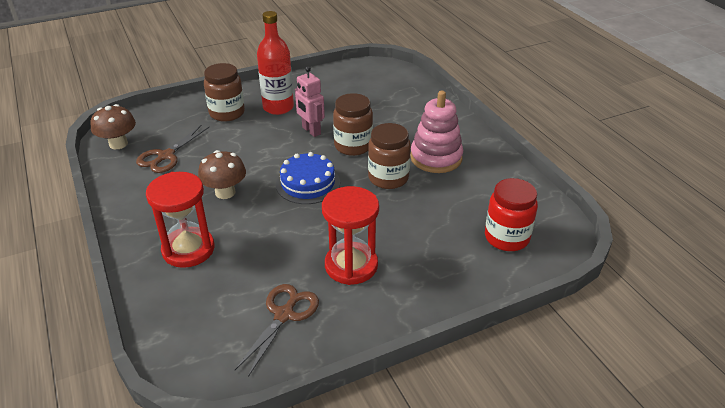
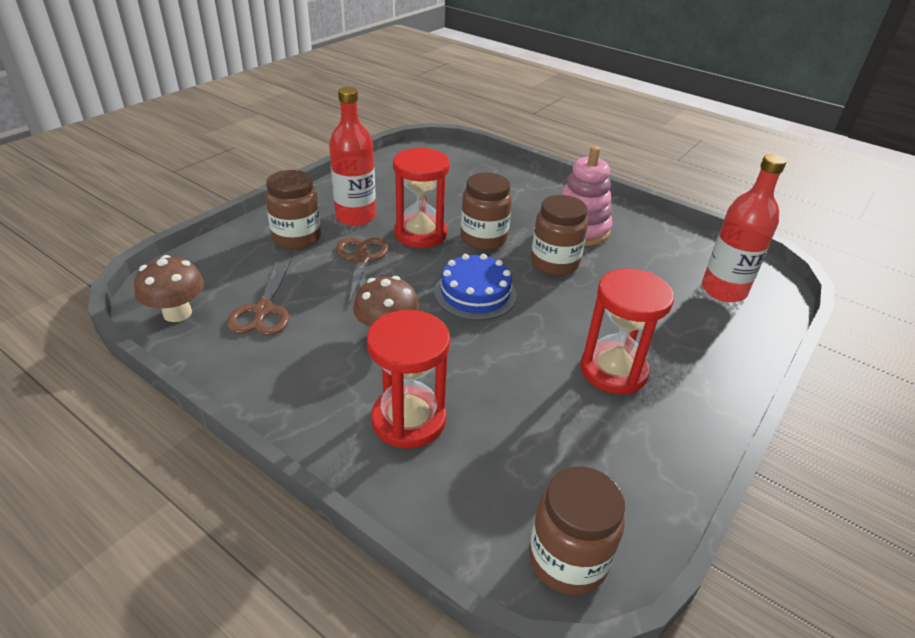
camera: 30 degrees left, 0 degrees up
(201, 362) = (567, 560): none -> brown jar
(284, 315) = (601, 456): brown scissors -> brown scissors (361, 259)
(311, 131) = (420, 234): pink robot -> red hourglass
(506, 238) = (723, 290): red jar -> red bottle

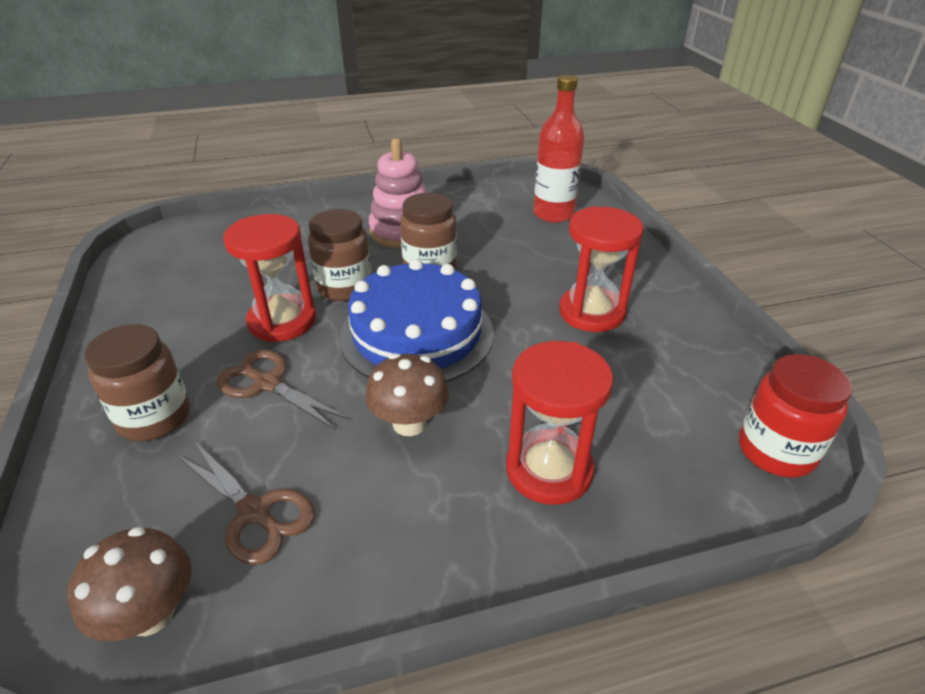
camera: 50 degrees left, 0 degrees up
(355, 217) = (185, 351): red bottle -> none
(475, 293) = (417, 334): blue cake -> blue cake, size x1.60
(567, 560) = (776, 451): brown jar -> red jar

